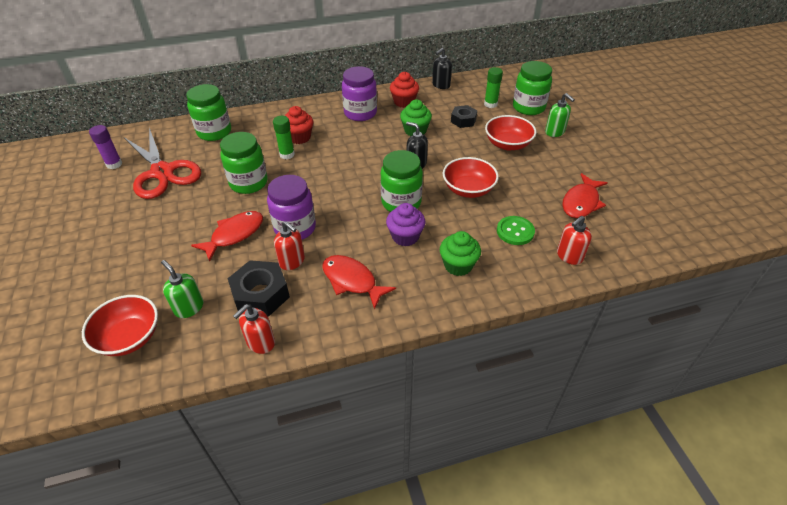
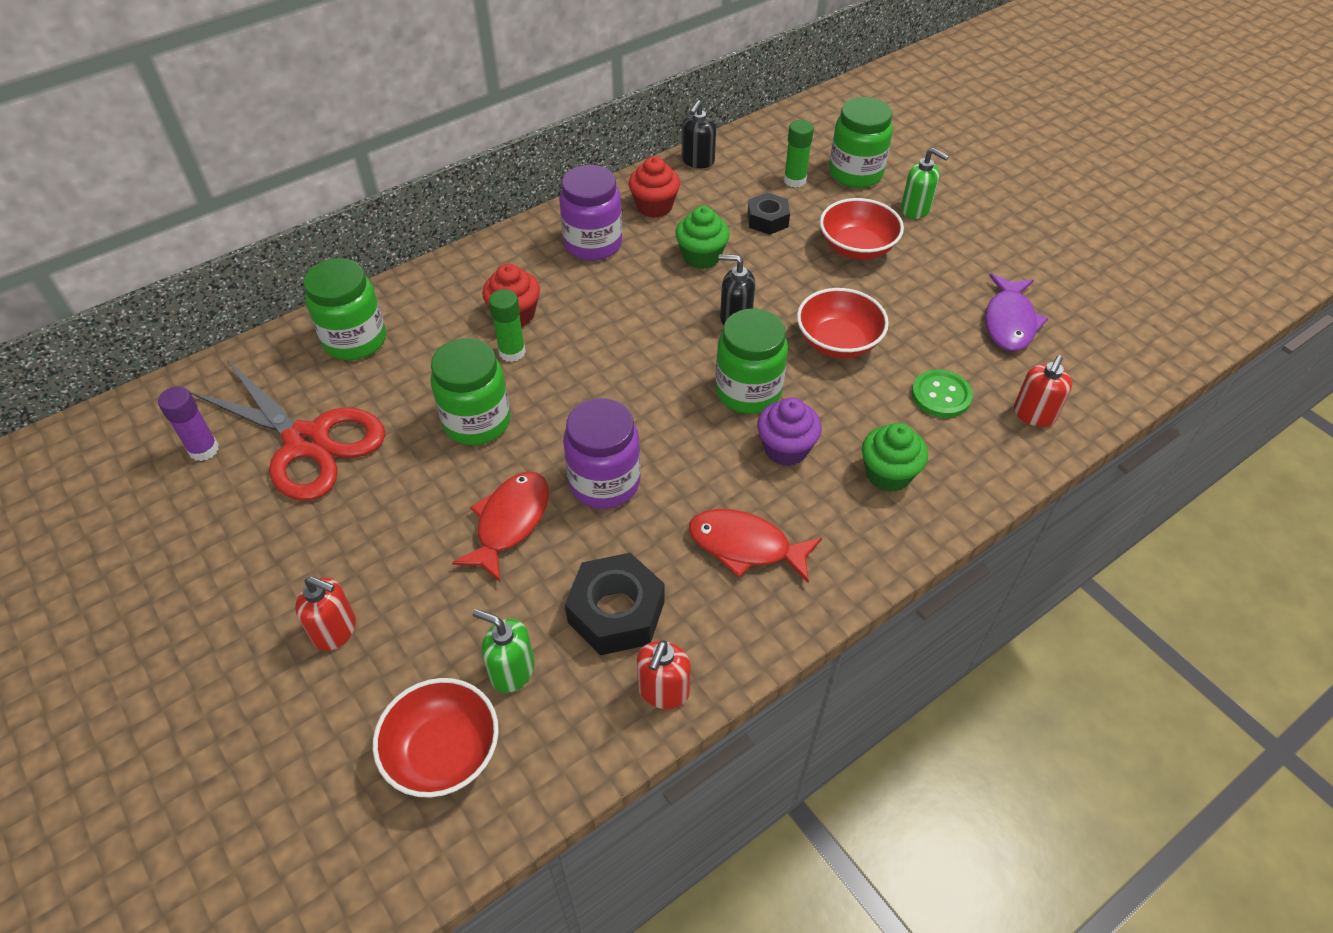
camera: 20 degrees left, 5 degrees up
(292, 261) = (633, 541): red soap dispenser -> red soap dispenser (335, 630)
(581, 202) = (1009, 322): red fish -> purple fish

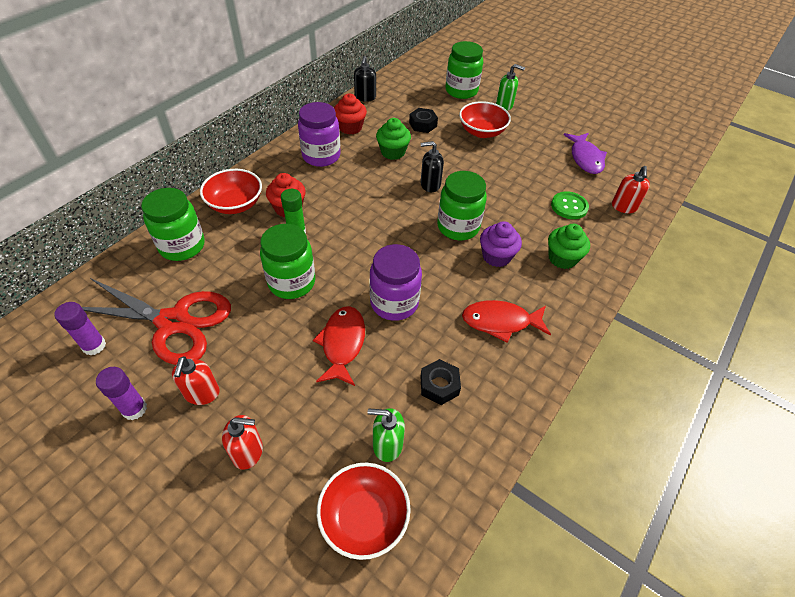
camera: 20 degrees left, 0 degrees up
(223, 541) = (134, 409): none -> purple glue stick
(616, 612) = (439, 385): black nut -> black nut, size x0.63
(663, 691) = (492, 429): red soap dispenser -> red soap dispenser (202, 393)
(795, 180) = (428, 100): green glue stick -> none
(838, 342) = (497, 187): red bowl -> red bowl (235, 204)

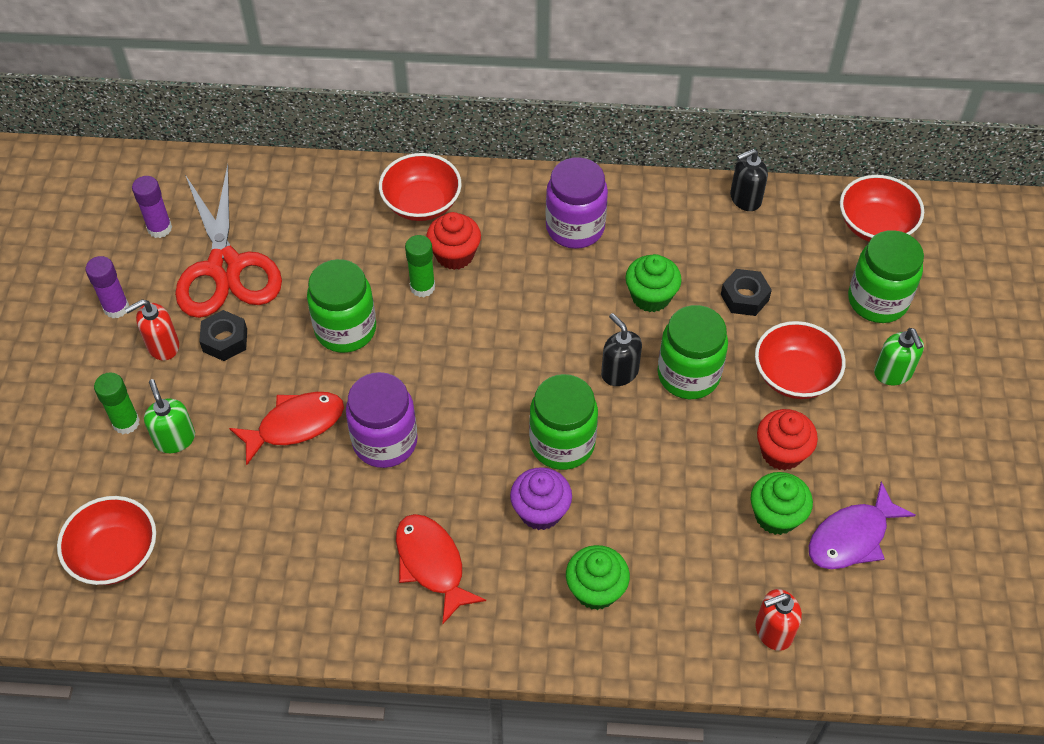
camera: 60 degrees right, 5 degrees up
(182, 246) = (325, 202): green jar -> green jar (688, 375)
(248, 452) = (126, 422): red soap dispenser -> green glue stick
(350, 127) = (661, 222): red cupcake -> red cupcake (782, 452)
(387, 445) = (200, 533): green soap dispenser -> green soap dispenser (175, 439)
(420, 72) = (875, 225): none -> red bowl
(439, 385) = (300, 544): black nut -> black nut (225, 340)
(558, 175) = (776, 516): none -> green cupcake
(569, 206) = (713, 558): green button -> none

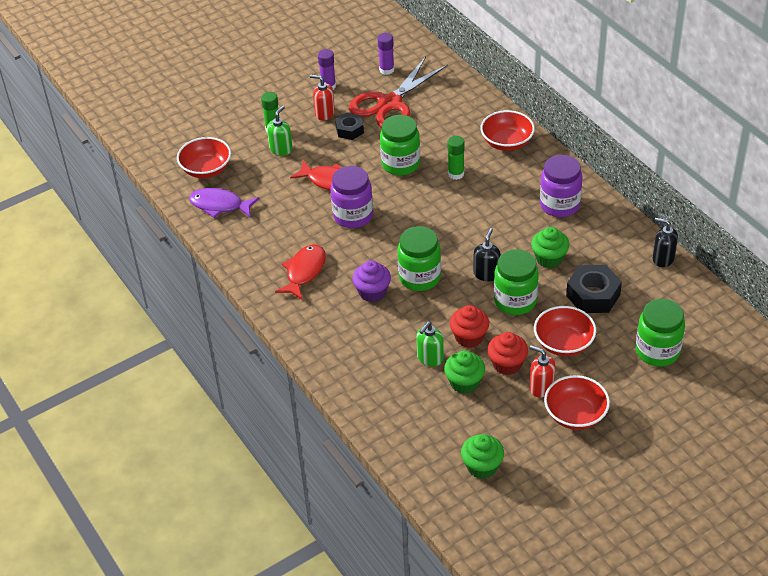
camera: 55 degrees right, 10 degrees down
(454, 255) = (489, 173): red cupcake -> red cupcake (469, 337)
(596, 589) = (349, 337): green cupcake -> green cupcake (482, 466)
(744, 297) = (593, 295): black nut -> black nut, size x1.59
(773, 631) = (394, 418): red soap dispenser -> red soap dispenser (541, 387)
(852, 537) = (483, 420): purple fish -> purple fish (219, 205)
(875, 225) = (712, 323): red bowl -> red bowl (575, 414)
(893, 373) = (613, 383): green soap dispenser -> green soap dispenser (430, 358)

